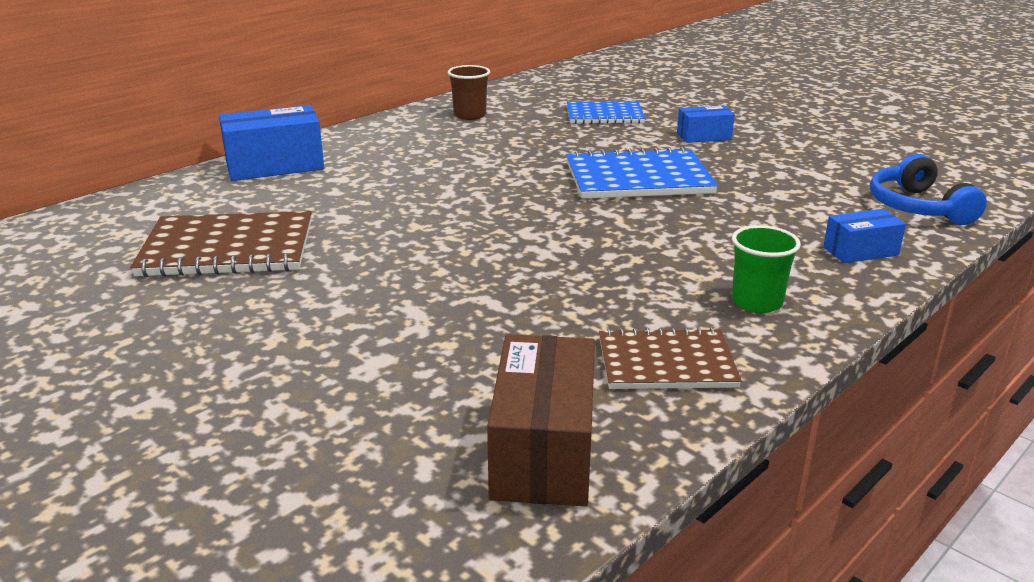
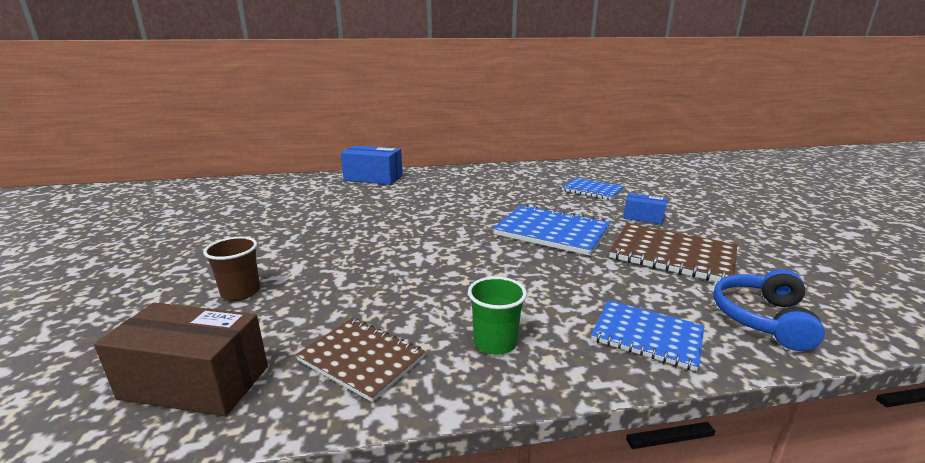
camera: 35 degrees right, 5 degrees down
(228, 248) = (285, 210): brown notebook -> brown notebook (672, 255)
(470, 115) = (510, 174): brown cup -> brown cup (241, 292)
(543, 451) = (195, 382): brown box -> brown box turned 60 degrees clockwise
(860, 251) = (647, 336): blue box -> blue notebook

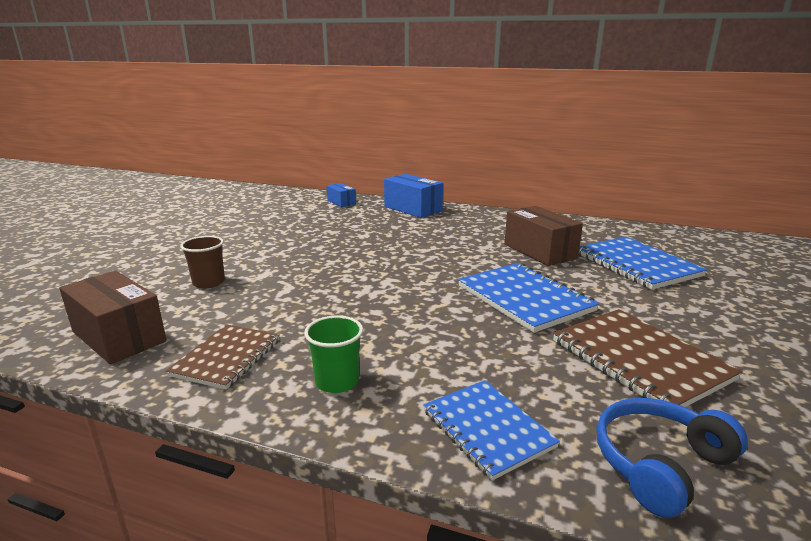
camera: 30 degrees right, 0 degrees up
(361, 359) = (227, 357): brown notebook -> brown notebook turned 45 degrees clockwise
(518, 194) = (539, 251): none -> brown box
(592, 190) = (636, 264): blue notebook -> blue notebook, size x1.52
(643, 217) = (661, 309): blue box -> blue box (341, 202)

